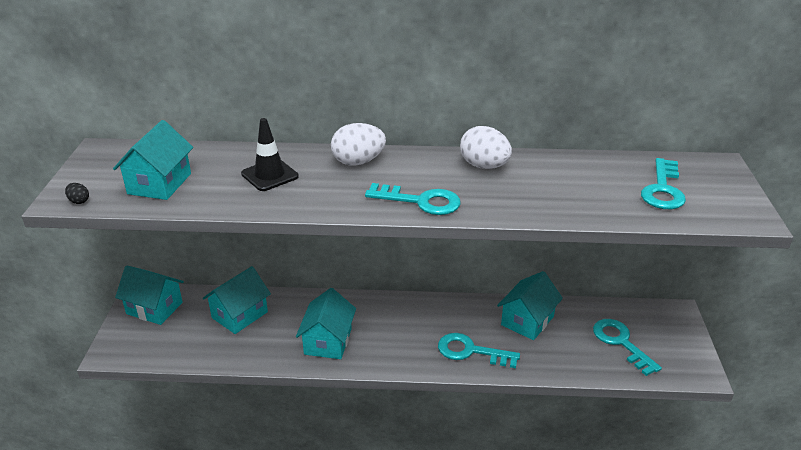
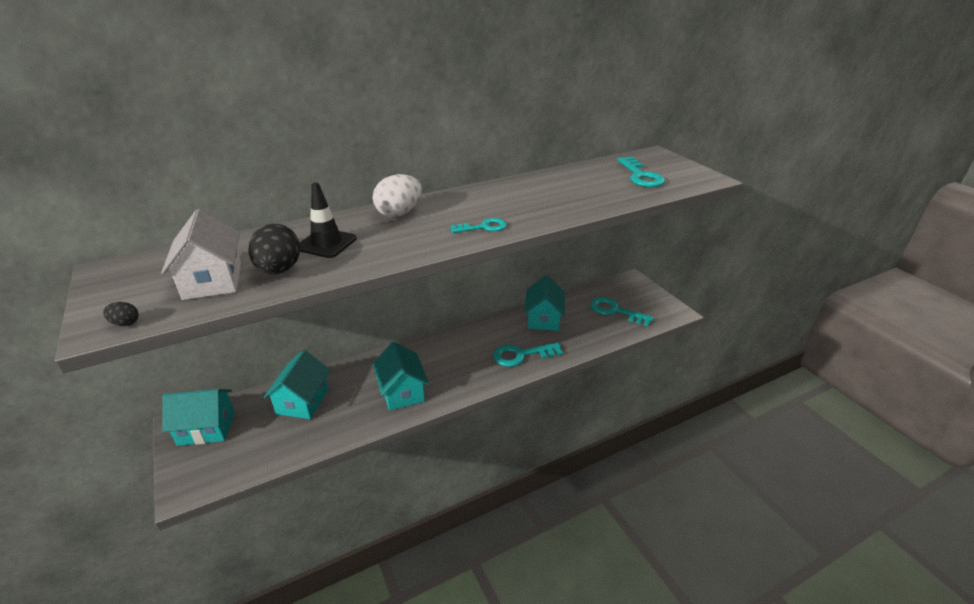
camera: 30 degrees left, 0 degrees up
(159, 183) = (213, 281): turquoise house -> white house
(213, 190) = (279, 270): none -> black egg
(420, 201) = (483, 227): turquoise key -> turquoise key, size x0.64
(484, 166) = (505, 191): white egg -> none

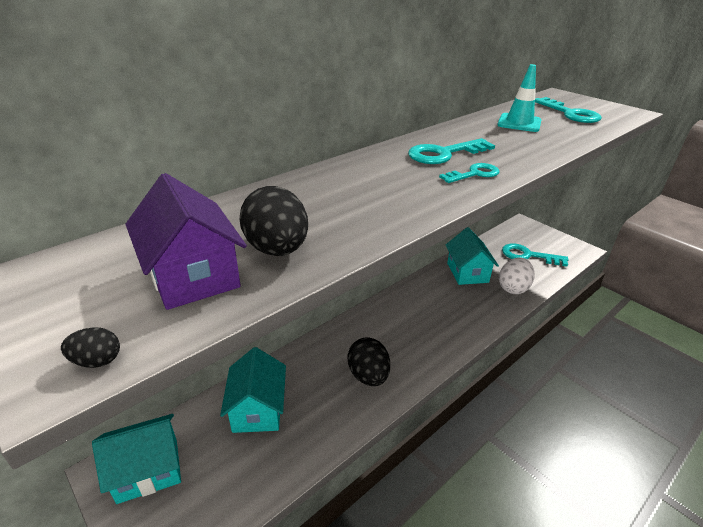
camera: 15 degrees left, 0 degrees up
(213, 281) = (193, 275): white house -> purple house
(326, 243) = (310, 210): black traffic cone -> none
(399, 213) = (366, 168): white egg -> white egg (513, 288)
(402, 391) = (368, 376): turquoise house -> black egg
(521, 355) = (469, 313): turquoise key -> turquoise key (444, 154)
(578, 182) = (519, 123): none -> turquoise traffic cone

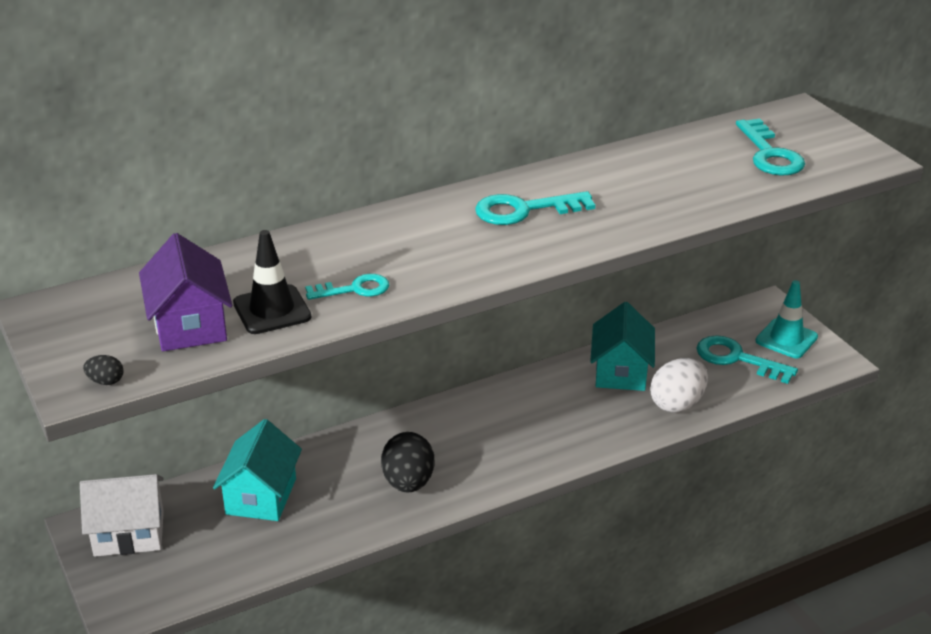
camera: 15 degrees right, 0 degrees up
(148, 470) = (129, 534): turquoise house -> white house
(277, 249) = (272, 310): black egg -> black traffic cone
(474, 174) = (537, 244): turquoise key -> turquoise key (354, 289)
(519, 123) = (673, 166): turquoise traffic cone -> turquoise traffic cone (786, 339)

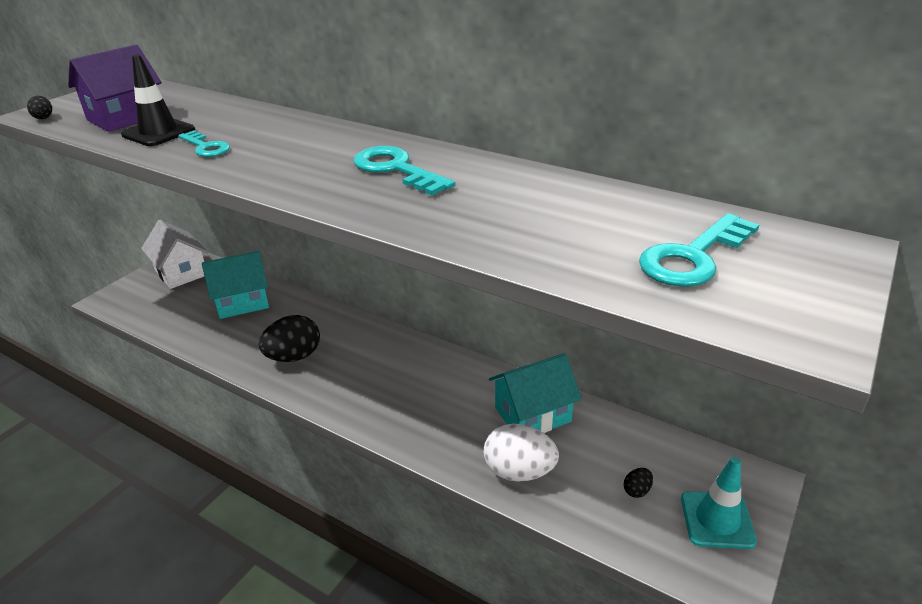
camera: 60 degrees right, 0 degrees up
(737, 359) = (637, 490): turquoise key -> black egg

